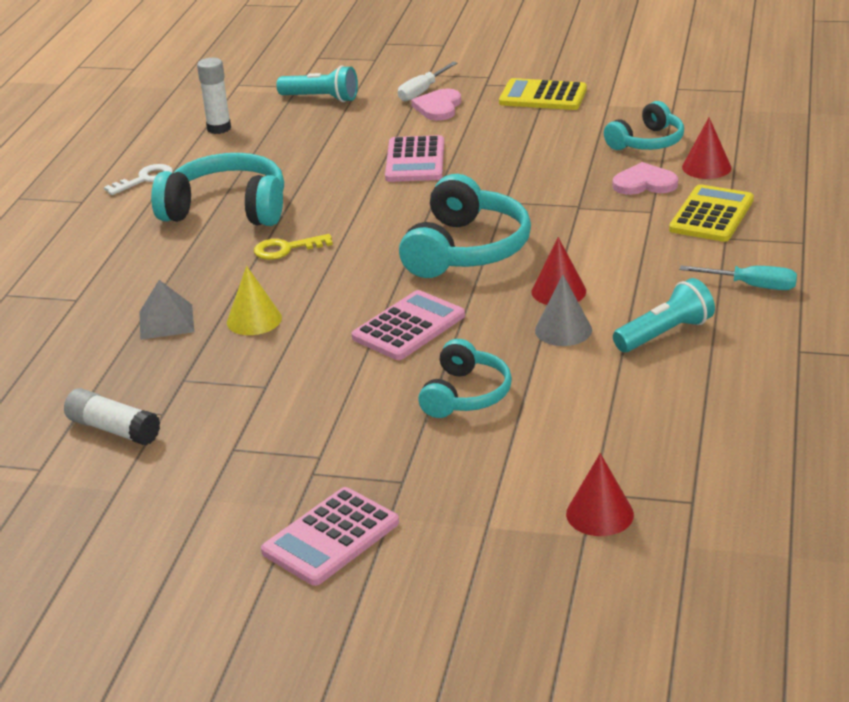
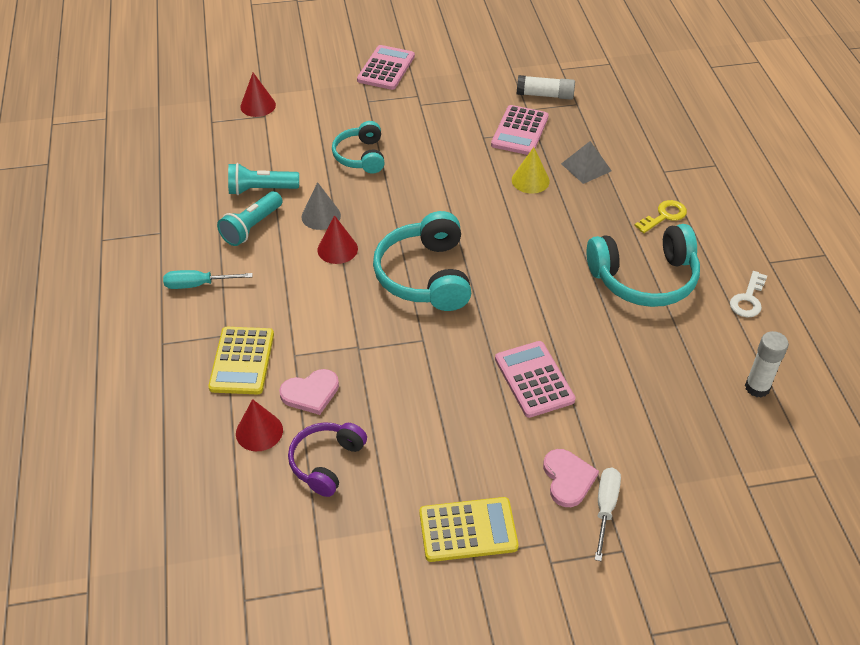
camera: 155 degrees right, 15 degrees up
(286, 249) = (561, 246): yellow key -> yellow key (664, 216)
(321, 98) = (703, 467): turquoise flashlight -> turquoise flashlight (261, 189)
(408, 327) = (424, 197): pink calculator -> pink calculator (520, 131)
(647, 142) = (326, 462): turquoise headphones -> purple headphones

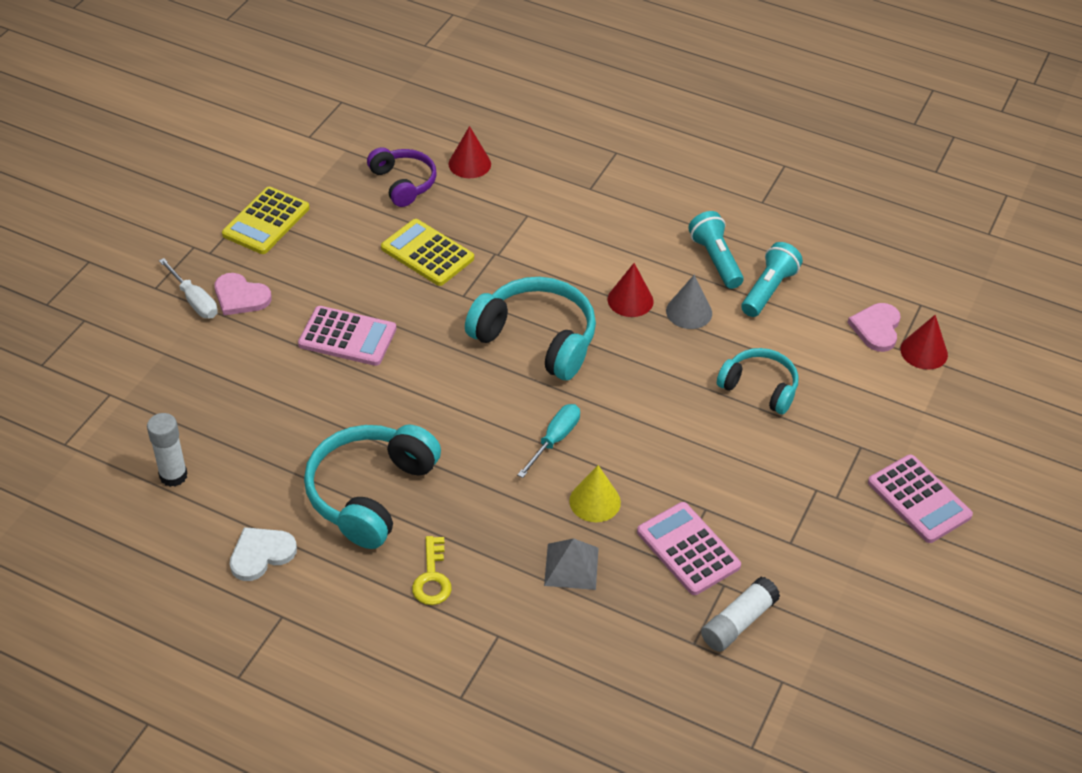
camera: 125 degrees right, 0 degrees up
(198, 285) = (667, 197): turquoise screwdriver -> turquoise screwdriver (554, 439)
(242, 361) = (551, 185): yellow calculator -> yellow calculator (427, 253)
(310, 393) = (477, 205): pink heart -> pink heart (876, 328)
(748, 299) = (261, 554): white key -> white heart

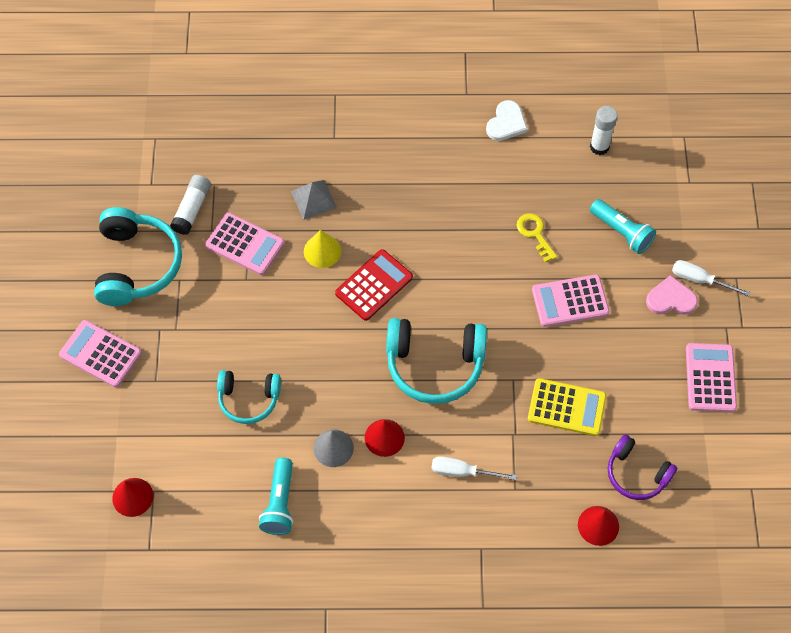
camera: 155 degrees right, 15 degrees up
(266, 221) = (710, 378): yellow calculator -> pink calculator
(370, 493) = (469, 191): turquoise headphones -> turquoise headphones (137, 265)
(432, 578) = (394, 154): yellow key -> yellow key (535, 234)
(554, 439) = (374, 285): turquoise screwdriver -> red calculator
(569, 245) = (462, 472): none -> white screwdriver
(715, 260) = (336, 516): turquoise flashlight -> turquoise flashlight (621, 232)
(876, 328) = (178, 504): pink heart -> none

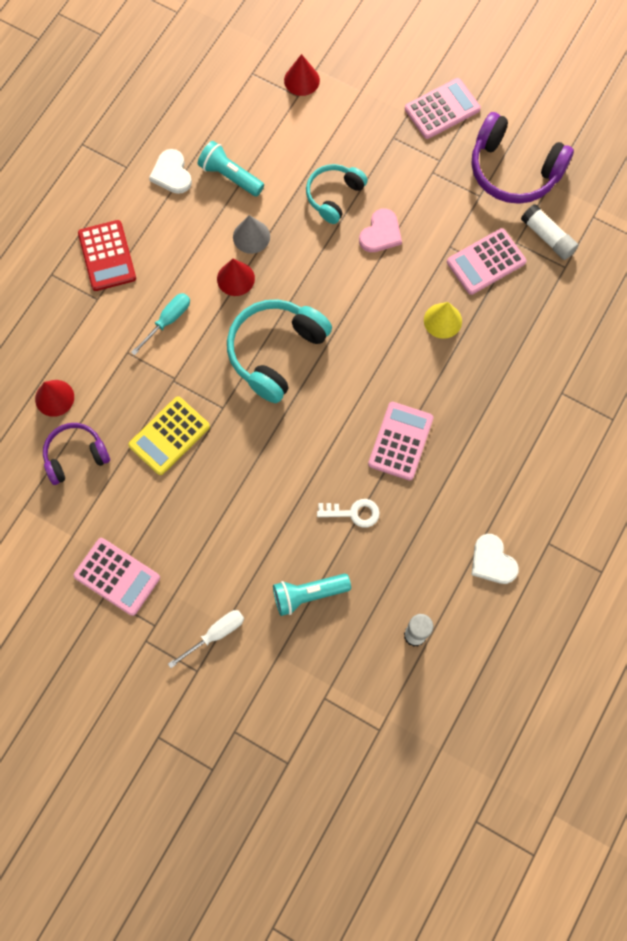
camera: 120 degrees right, 10 degrees up
(137, 265) = (513, 170): turquoise headphones -> purple headphones
(308, 560) = (171, 173): none -> white heart
(313, 199) = (502, 340): grey pyramid -> none
(374, 285) = (382, 345): red calculator -> red calculator (107, 256)
(462, 472) = (168, 321): white screwdriver -> turquoise screwdriver
(535, 234) = (353, 513): yellow key -> white key
(570, 301) = (266, 501): pink calculator -> pink calculator (400, 441)
(671, 299) = (213, 594): pink heart -> pink heart (381, 233)

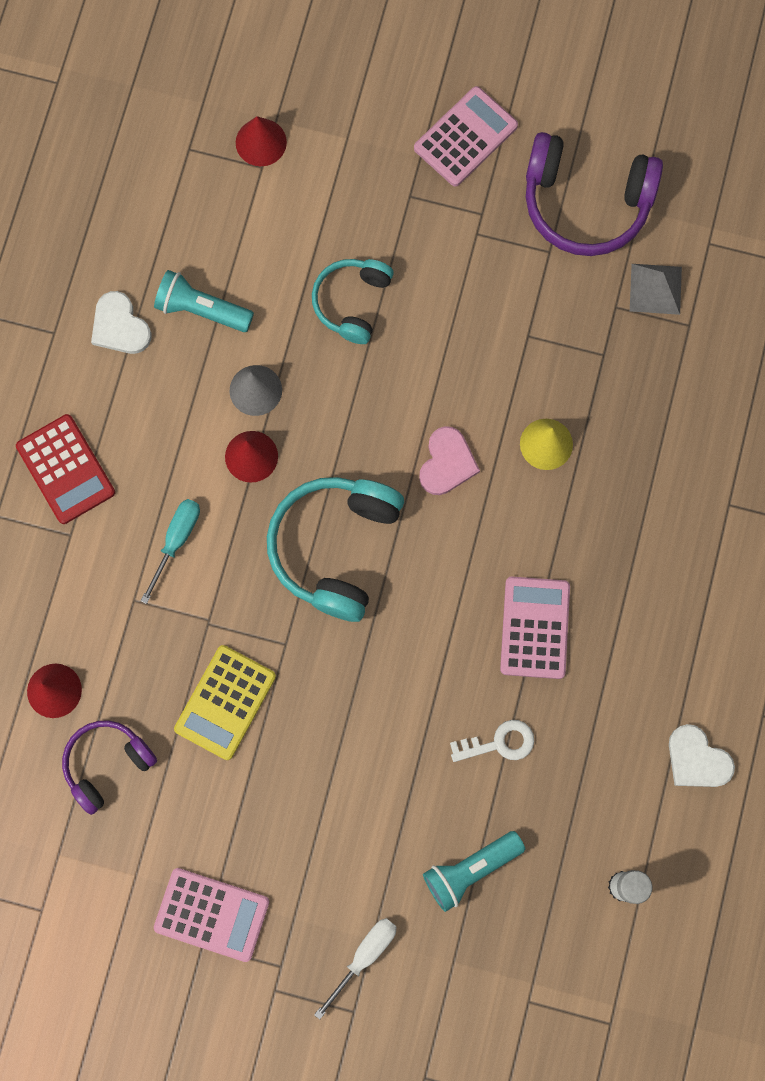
camera: 15 degrees left, 5 degrees up
(381, 233) = (430, 340): pink heart -> pink heart (447, 463)
(486, 262) = (582, 345): pink calculator -> none
(547, 237) = (655, 288): white glue stick -> grey pyramid

